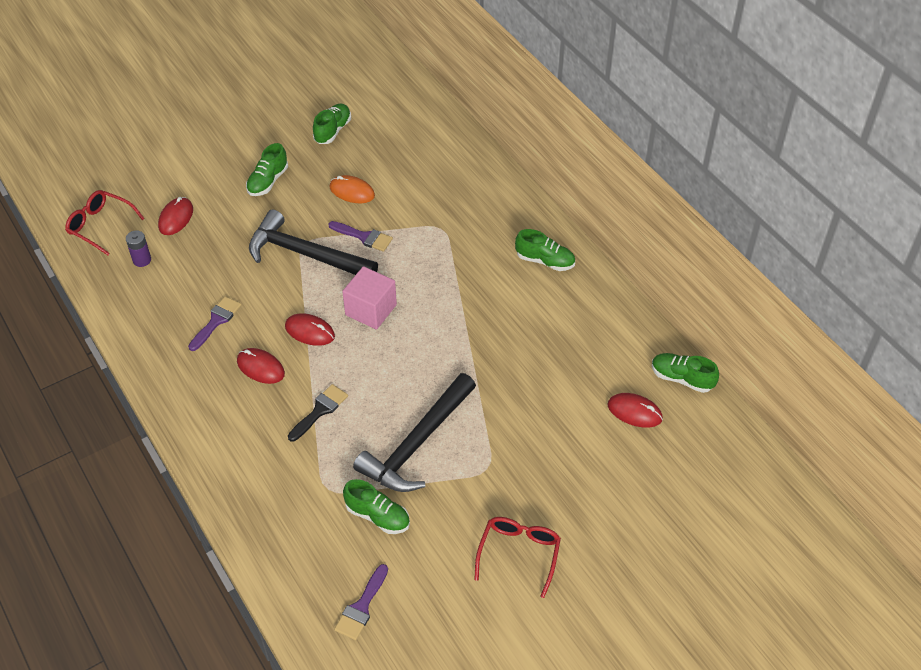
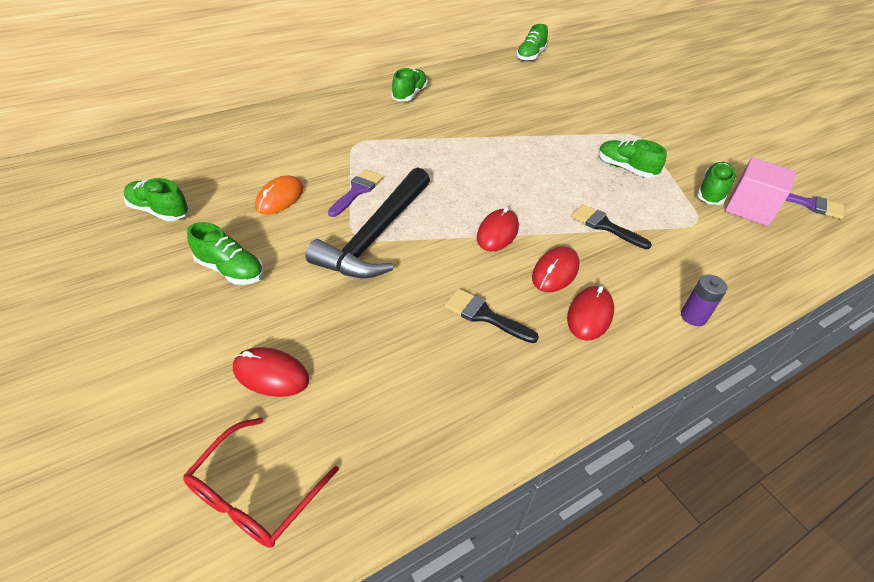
camera: 90 degrees left, 5 degrees down
(142, 260) = (357, 415): purple battery -> purple battery (693, 316)
(216, 321) = (484, 315): purple brush -> black brush
(371, 310) = (465, 189): pink cube -> pink cube (749, 208)
(417, 444) = (625, 168): black hammer -> green shoe
(519, 553) = (710, 127): red glasses -> none
(634, 412) = (564, 74): red mouse -> red mouse (590, 315)

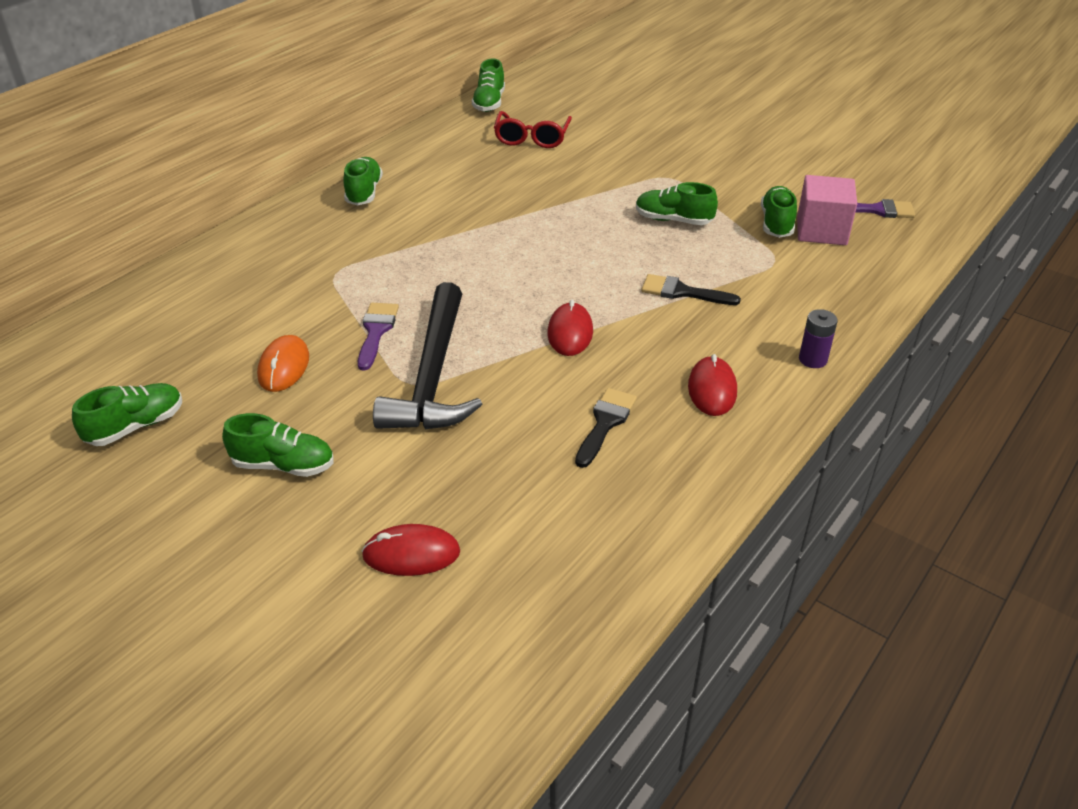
camera: 20 degrees left, 5 degrees down
(159, 211) = (136, 426): green shoe -> green shoe turned 135 degrees clockwise
(255, 494) = (473, 663): red glasses -> red glasses (532, 138)
(484, 315) = (605, 423): black brush -> black brush turned 105 degrees clockwise
(555, 272) = (654, 356): red mouse -> none

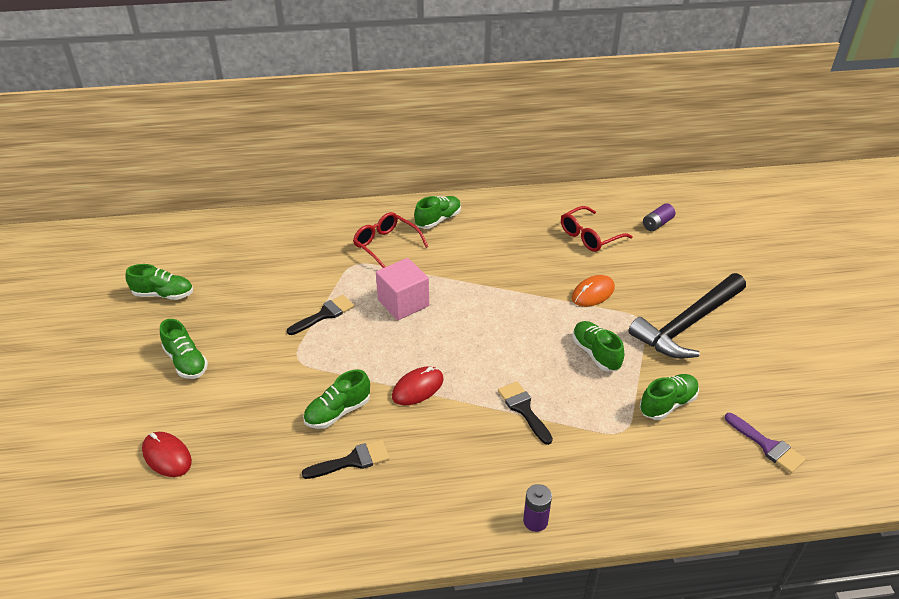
camera: 45 degrees right, 0 degrees up
(284, 366) = (258, 305): orange mouse -> orange mouse (593, 293)
(342, 240) = (386, 245): none -> red glasses
(376, 331) = (324, 314): purple brush -> black brush
(433, 376) = (313, 362): black hammer -> black hammer (687, 324)
(489, 103) = (599, 195): green shoe -> green shoe (338, 412)
(573, 103) = (657, 224): none -> purple battery
(712, 389) = (441, 489): red mouse -> none
(821, 231) = (694, 432): pink cube -> pink cube (403, 303)

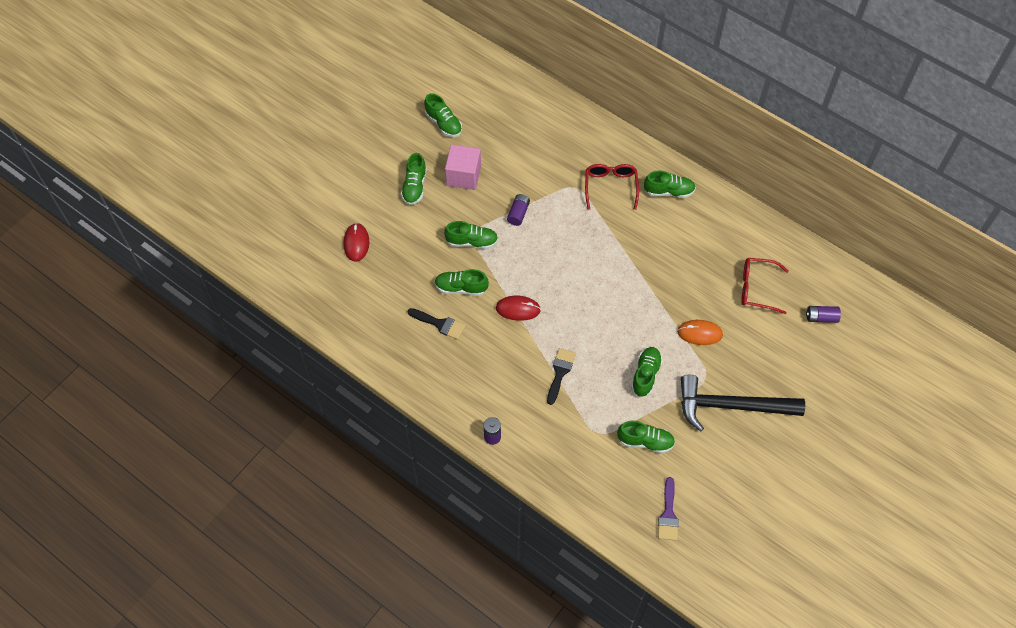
camera: 45 degrees right, 20 degrees up
(303, 366) = (472, 242): none -> green shoe
(324, 314) = (518, 213): black brush -> purple battery
(403, 303) = (573, 242): pink cube -> pink cube (463, 176)

